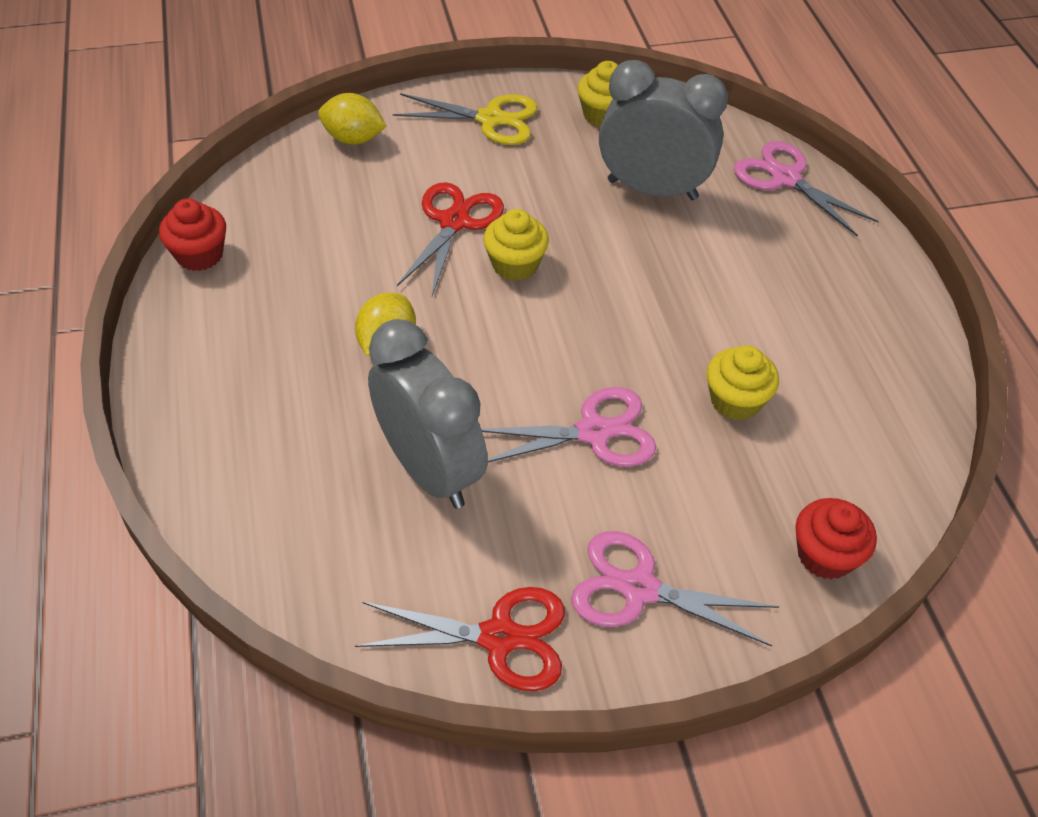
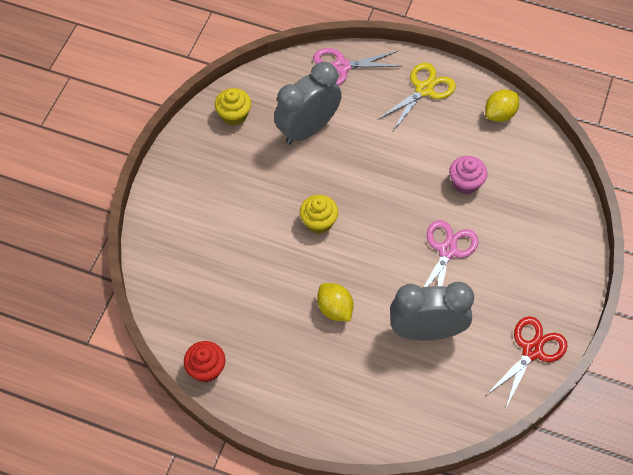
camera: 55 degrees left, 10 degrees up
(353, 139) = (163, 246): yellow lemon -> yellow lemon (499, 114)
(454, 222) = (268, 232): red scissors -> none
(491, 119) = (197, 170): yellow scissors -> yellow scissors (424, 89)
(639, 588) = (539, 283): pink scissors -> none
(735, 401) = (465, 183): yellow cupcake -> pink cupcake
(825, 555) = (564, 204): red cupcake -> none

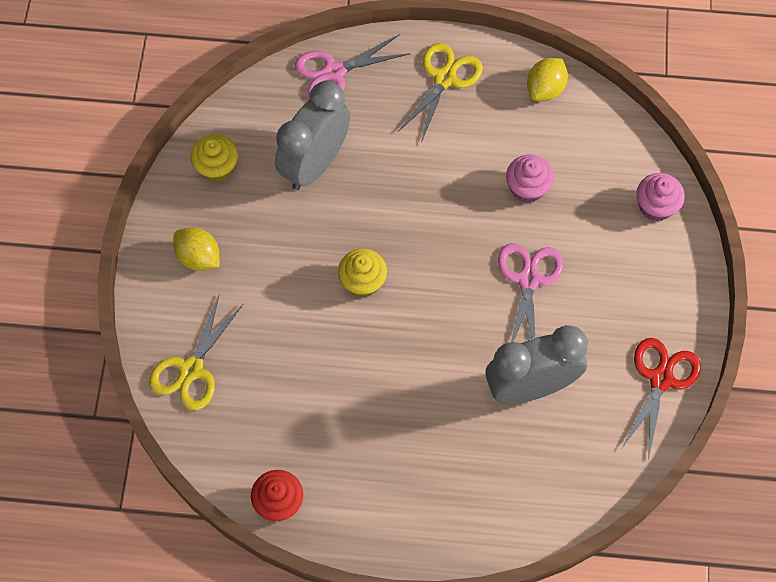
camera: 15 degrees left, 5 degrees up
(170, 255) = (191, 369): none -> yellow scissors
(335, 309) = (413, 387): yellow lemon -> yellow lemon (198, 257)
(563, 219) = (656, 206): none -> pink cupcake

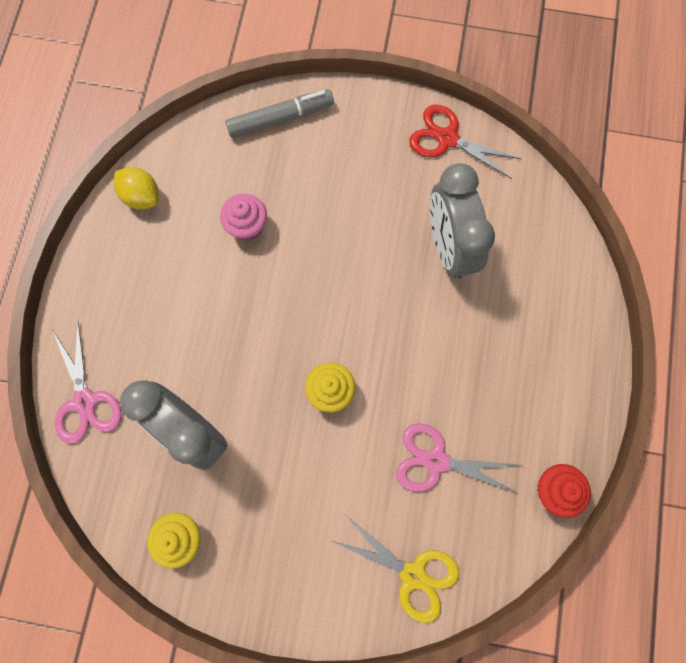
camera: 85 degrees left, 10 degrees up
(198, 257) = (286, 561): yellow lemon -> none
(444, 78) = (113, 289): yellow scissors -> none
(528, 280) = (343, 236): pink scissors -> pink scissors (436, 461)
(656, 206) = (280, 118): pink cupcake -> grey marker

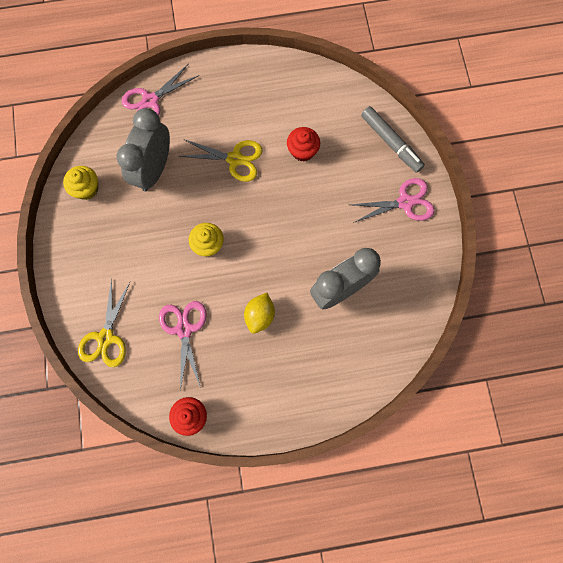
camera: 70 degrees right, 0 degrees up
(142, 196) = (297, 79): yellow lemon -> yellow lemon (260, 315)
(223, 315) = (235, 159): none -> yellow scissors
(247, 225) = (302, 151): pink cupcake -> red cupcake
(365, 132) = (405, 202): none -> pink scissors
(447, 139) = (424, 261): red scissors -> none

